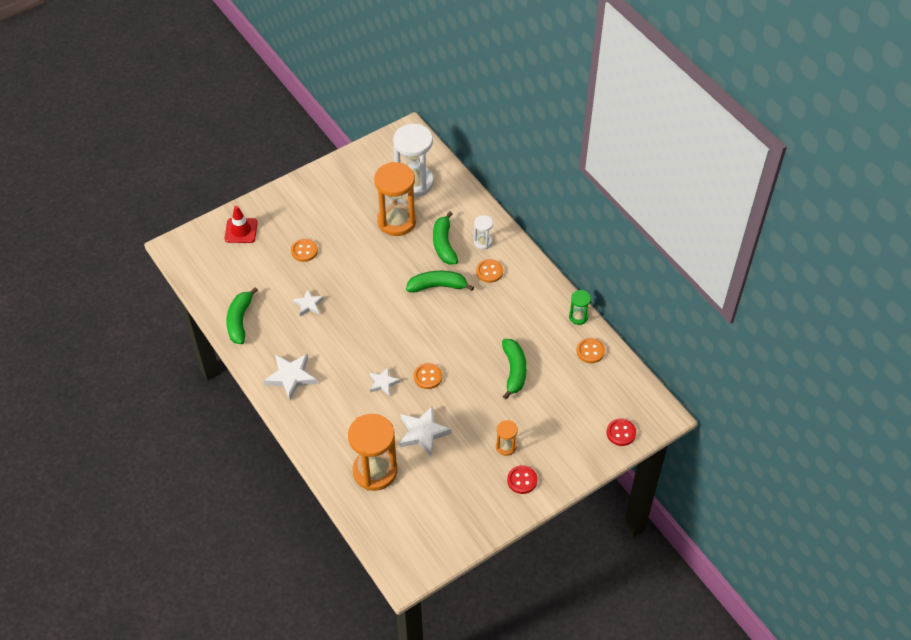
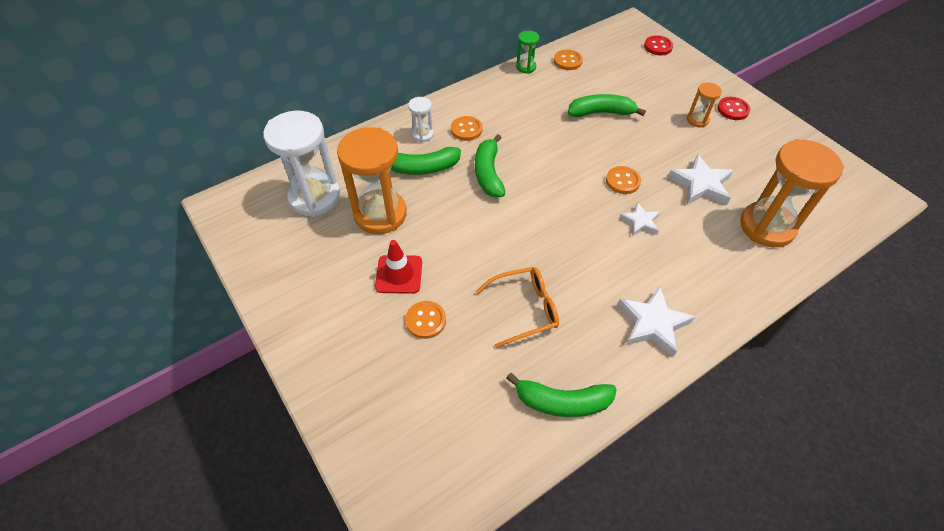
camera: 90 degrees left, 0 degrees up
(241, 230) = (377, 417): red traffic cone -> red traffic cone (399, 274)
(309, 304) = (524, 309): white star -> orange glasses

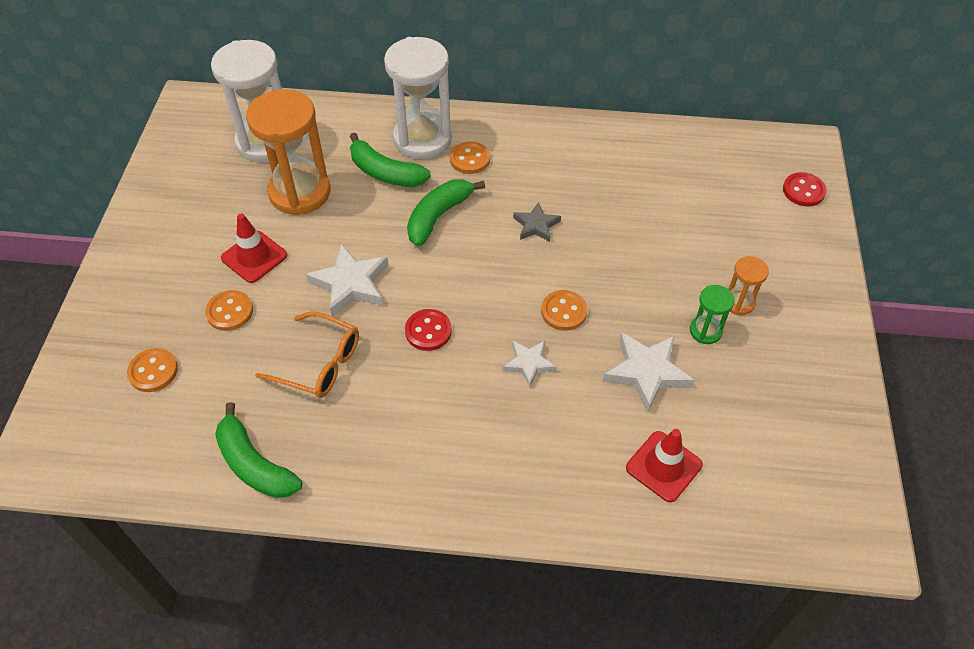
camera: 40 degrees right, 0 degrees up
(422, 134) = (422, 139): white hourglass -> white hourglass, size x2.12
(526, 67) = (612, 128): green hourglass -> green hourglass (705, 331)
(550, 144) = (536, 225): none -> grey star
(567, 61) = (668, 147): orange button -> orange button (153, 371)
(601, 112) = (634, 226): green banana -> none
(652, 324) = (416, 464): white star -> white star (351, 284)
(733, 109) = (801, 318): red button -> red button (428, 331)
(766, 226) = (663, 466): orange hourglass -> red traffic cone

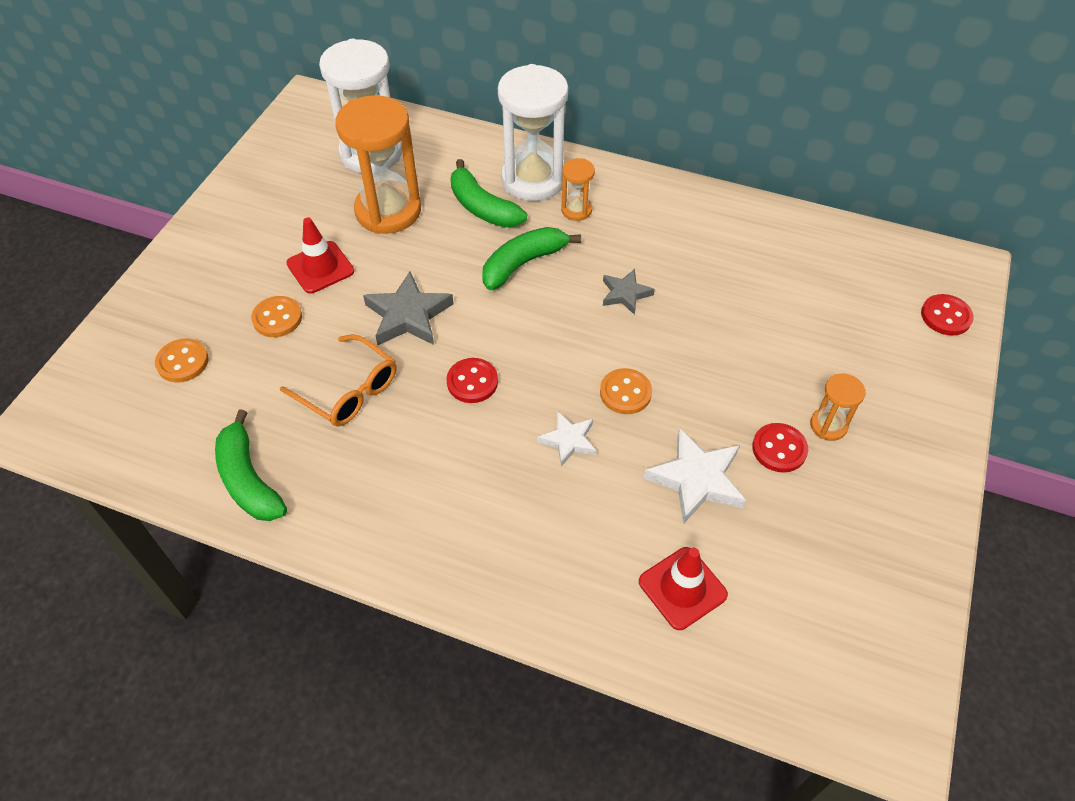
camera: 15 degrees right, 0 degrees up
(351, 284) = (408, 315): white star -> grey star
(470, 159) = (576, 210): orange button -> orange hourglass
(705, 331) = (779, 449): green hourglass -> red button

